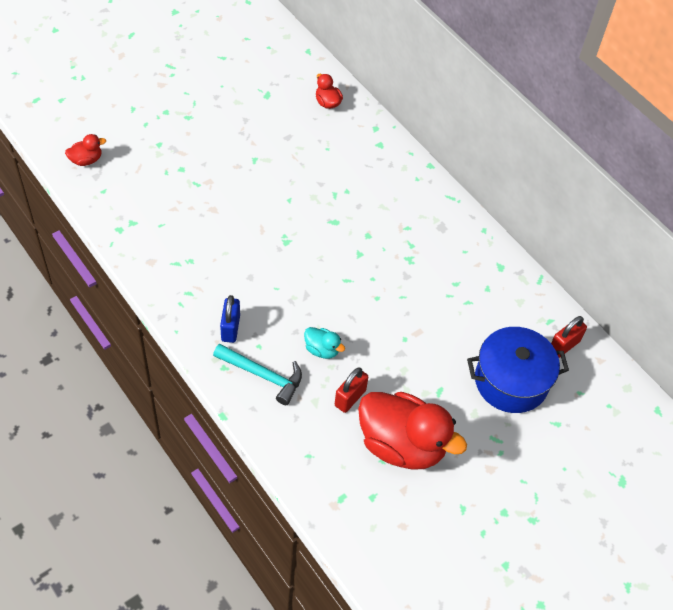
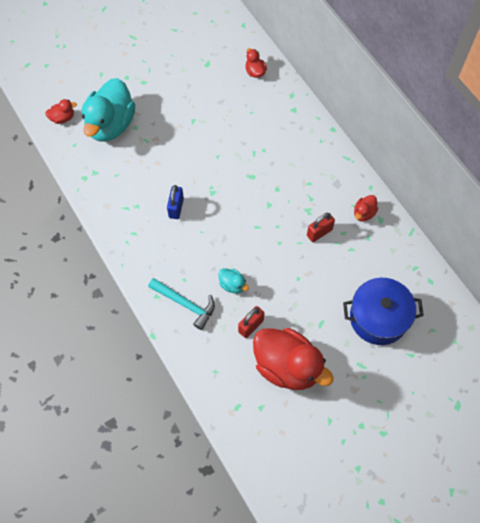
camera: 10 degrees right, 10 degrees up
(149, 166) = (111, 125): none -> turquoise duck
(230, 328) = (163, 264): blue padlock -> blue padlock (176, 208)
(479, 260) = (364, 213): none -> red duck
(564, 346) = (424, 289): red padlock -> red padlock (319, 232)

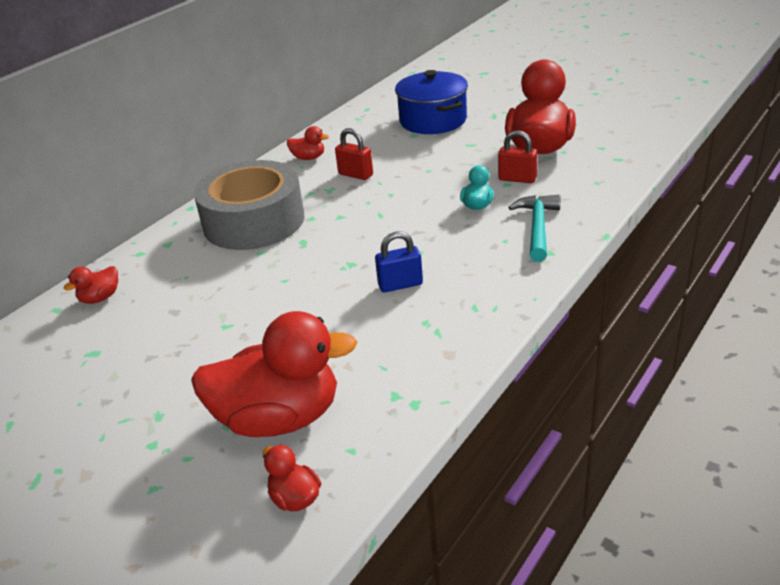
camera: 110 degrees left, 30 degrees down
(111, 125) = (279, 418): turquoise duck -> red duck
(292, 158) = (254, 221): none -> grey tape

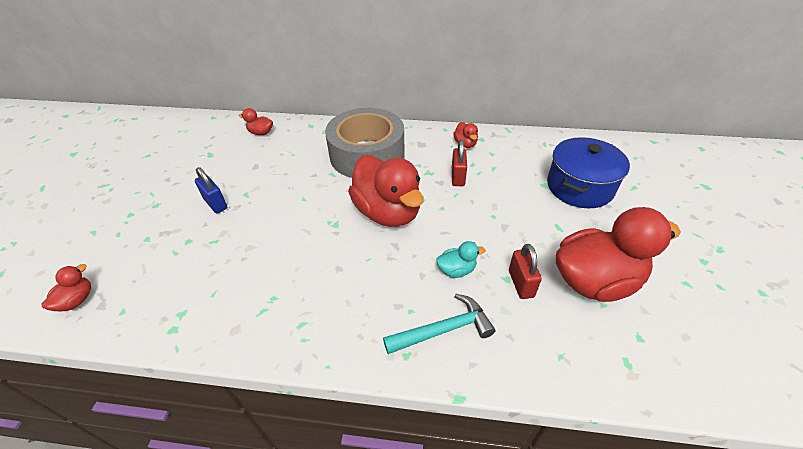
camera: 60 degrees right, 10 degrees up
(279, 418) = (154, 260): red duck -> red duck (388, 212)
(400, 285) = (317, 263): blue padlock -> blue padlock (216, 204)

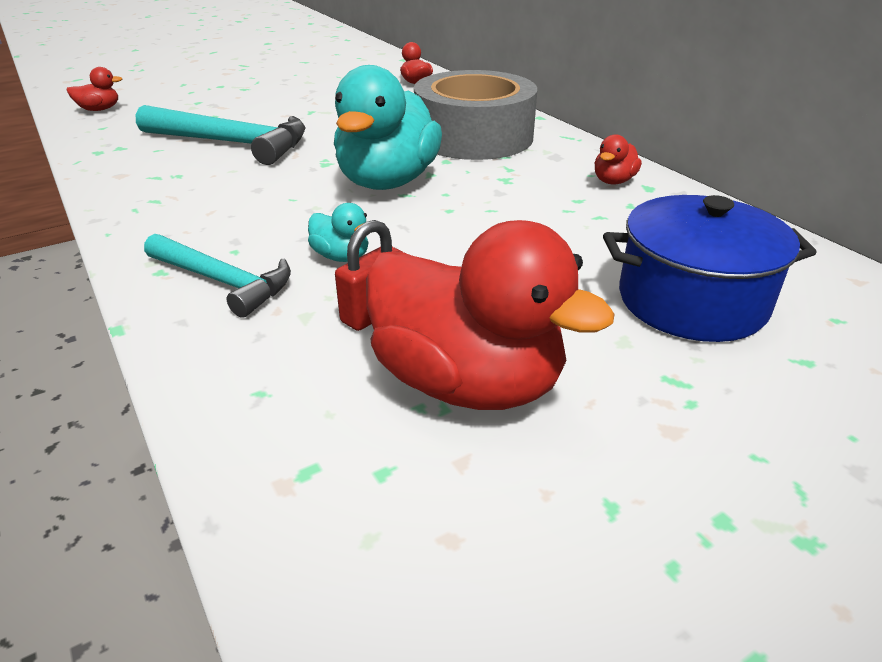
camera: 50 degrees right, 10 degrees down
(216, 204) = (278, 106): blue padlock -> none
(253, 251) = (233, 143): none -> turquoise hammer
(388, 212) = (387, 182): red duck -> turquoise duck
(458, 177) = (530, 199): red padlock -> none

